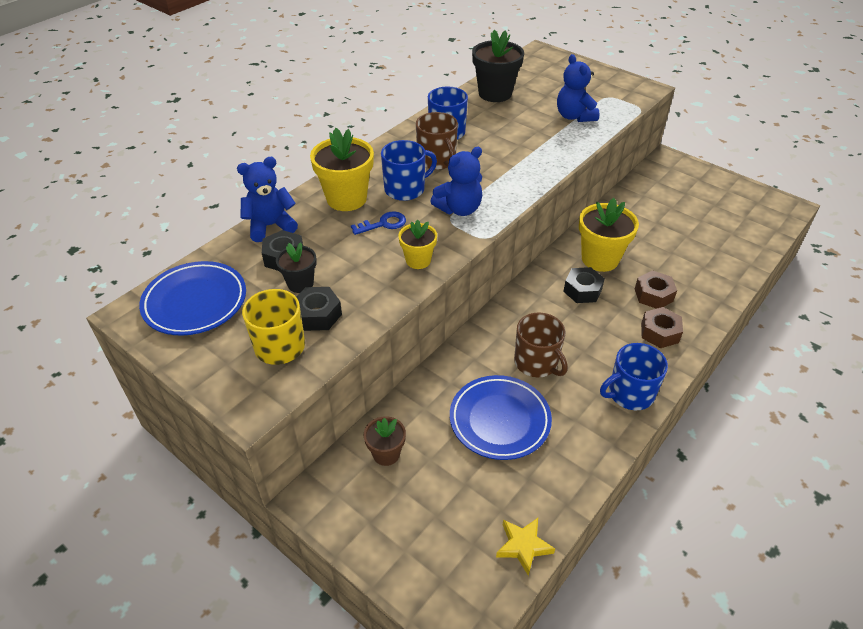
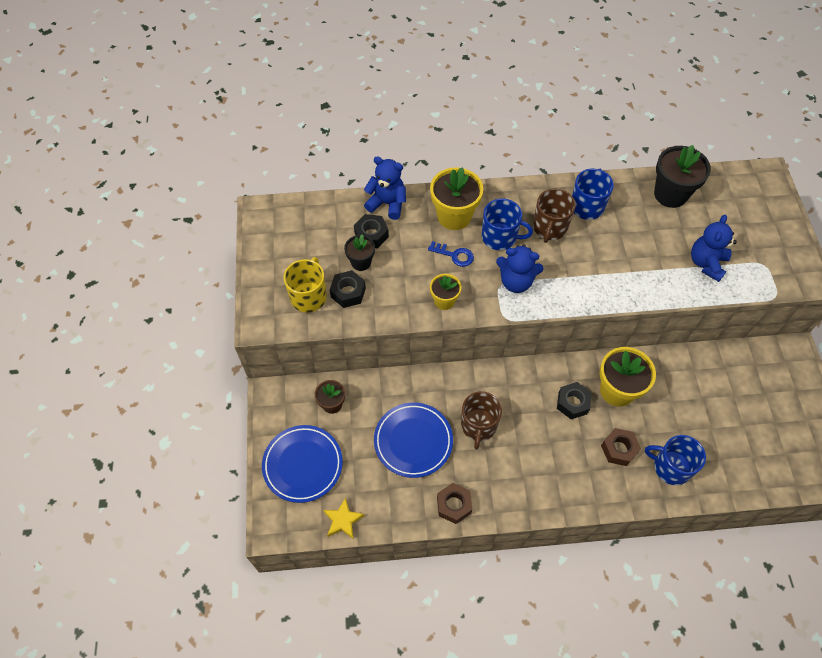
camera: 45 degrees right, 15 degrees up
(195, 302) = (296, 230): blue plate -> blue plate (303, 465)
(630, 393) = (510, 497): blue mug -> blue mug (671, 467)
(659, 333) = (585, 478): brown nut -> brown nut (454, 505)

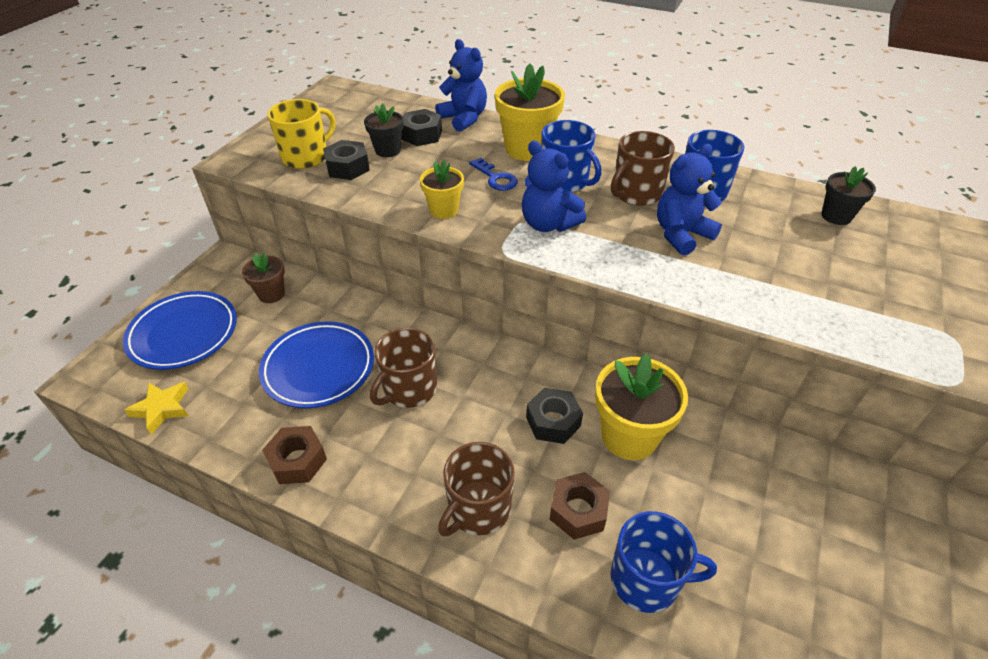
camera: 30 degrees right, 15 degrees down
(570, 476) = (478, 509): none -> brown mug
(670, 194) = (836, 216): black flower pot -> black flower pot, size x0.57
(671, 467) = (646, 579): blue mug -> blue mug turned 135 degrees clockwise
(706, 263) = (849, 302): blue teddy bear -> blue teddy bear (681, 234)

